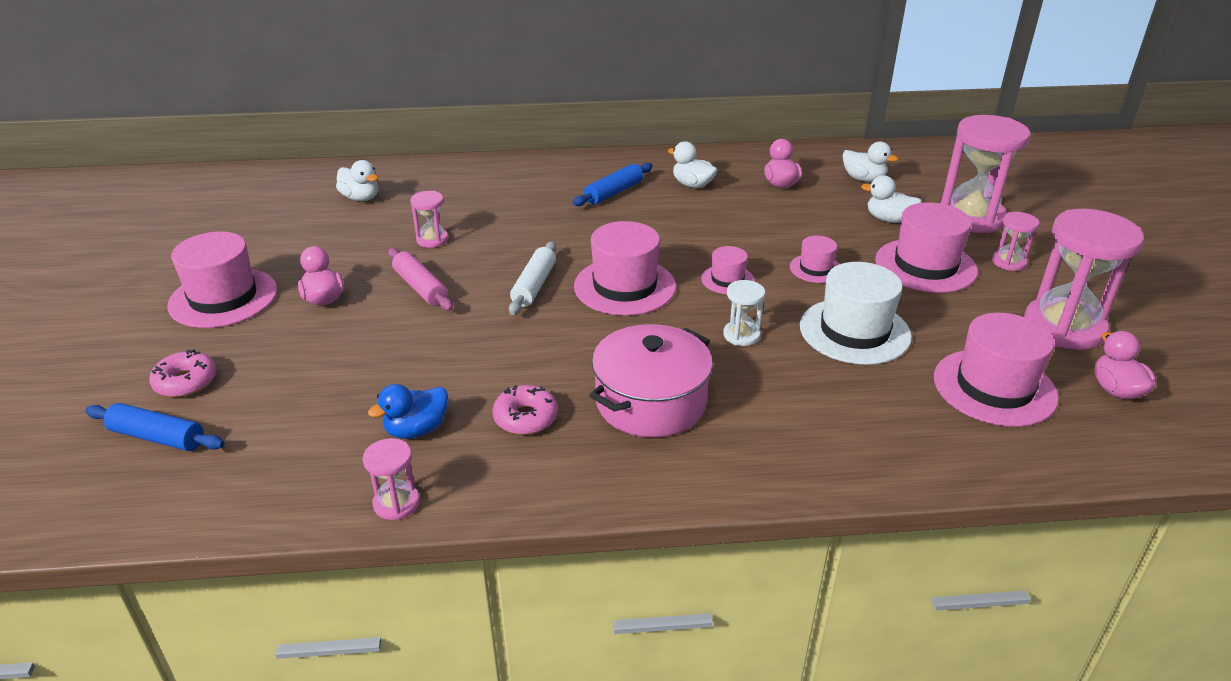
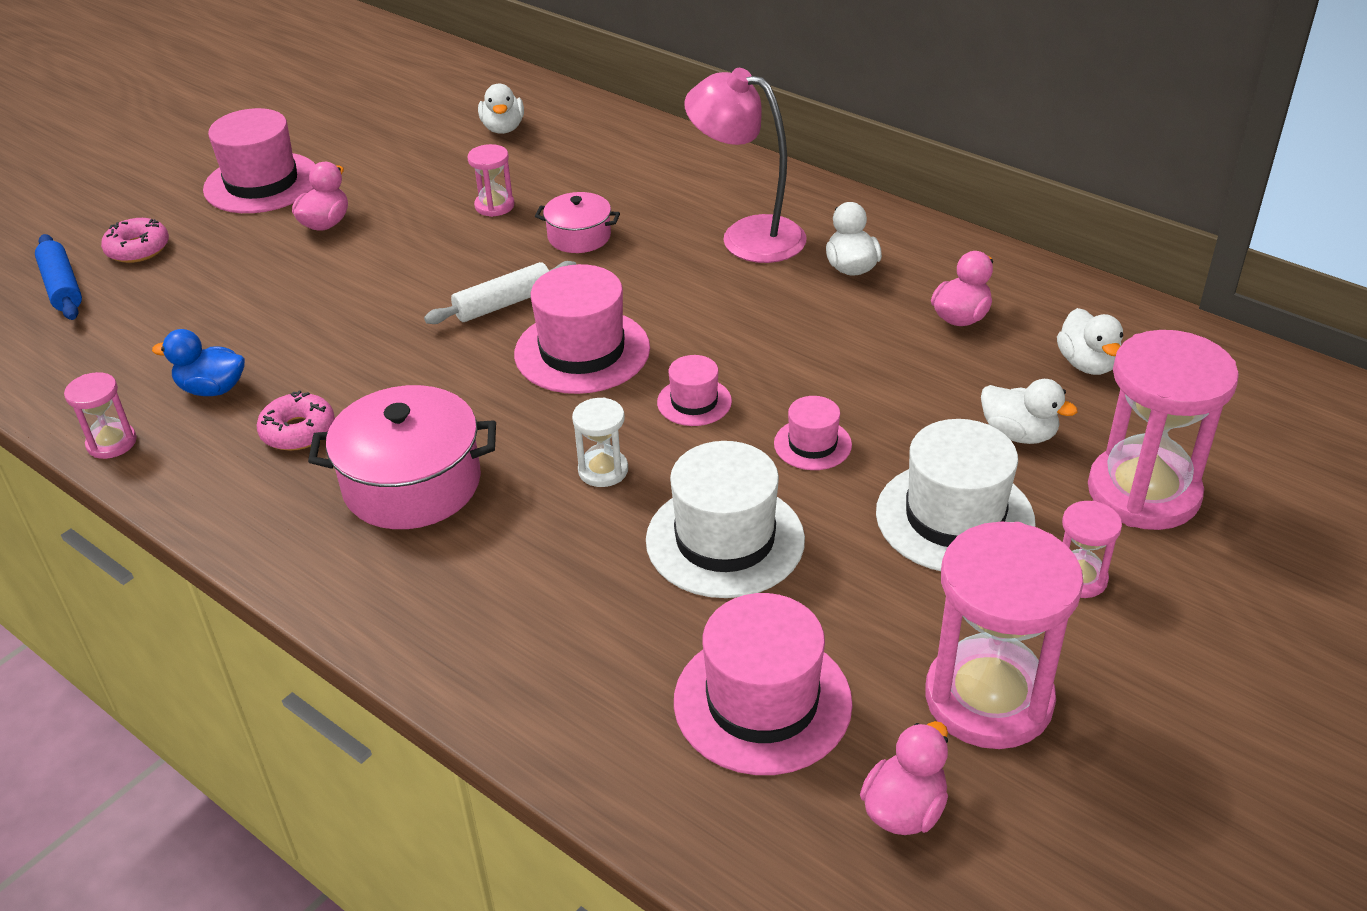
camera: 45 degrees right, 5 degrees up
(420, 287) = (411, 253): pink rolling pin -> none
(517, 232) = (579, 236): none -> pink pot
(613, 192) = (747, 235): blue rolling pin -> pink lamp
(888, 219) = (1018, 434): white duck -> white duck turned 150 degrees clockwise
(925, 265) = (954, 517): pink hat -> white hat

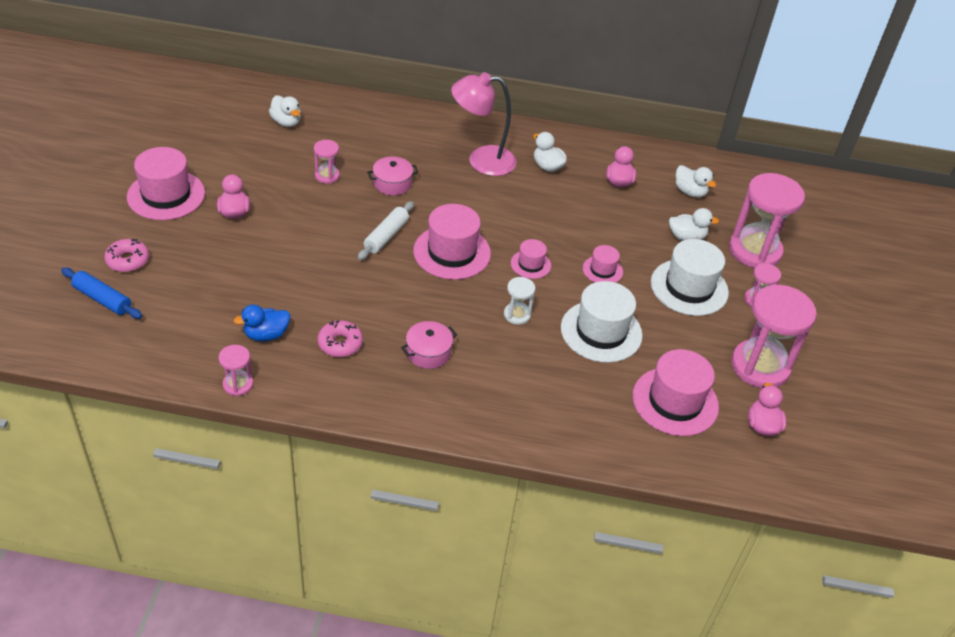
camera: 35 degrees left, 5 degrees up
(412, 484) = (428, 353): pink pot -> pink pot, size x0.57

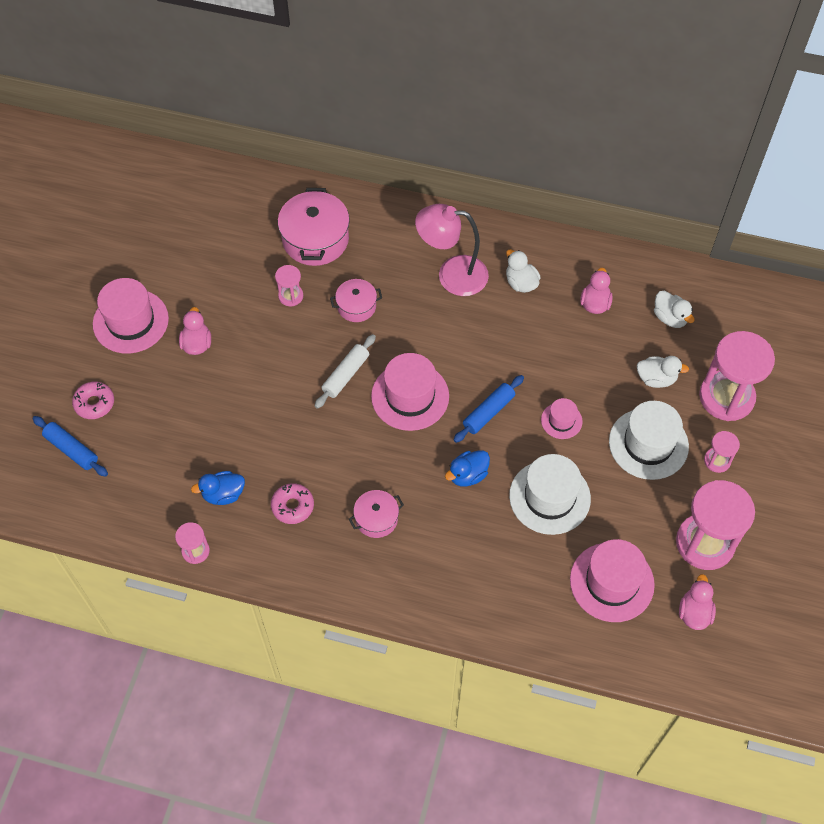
camera: 10 degrees right, 15 degrees up
(286, 122) = (252, 223): white duck -> none
(348, 134) = (315, 239): none -> pink pot
(517, 315) = (467, 475): white hourglass -> blue duck
(530, 264) = (488, 412): pink hat -> blue rolling pin

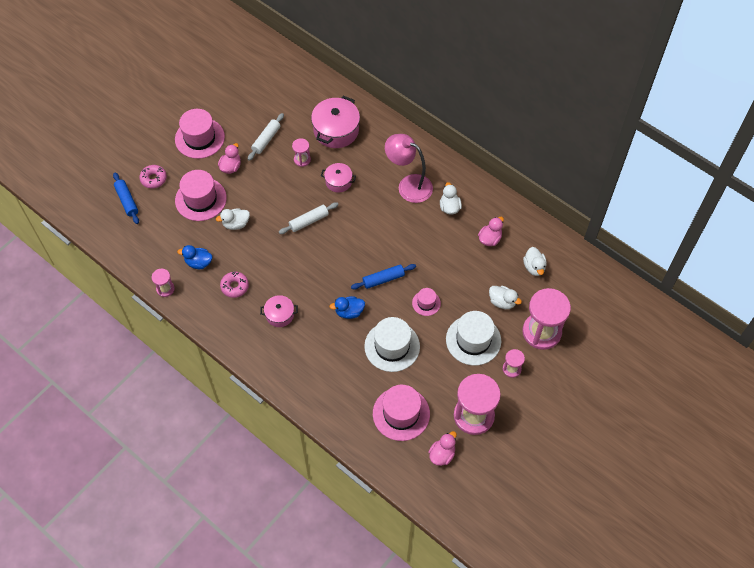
camera: 25 degrees right, 0 degrees up
(226, 288) = (266, 140): none -> white rolling pin
(247, 419) = (236, 224): none -> white duck
(410, 396) = (340, 250): pink hat -> pink hat (200, 199)

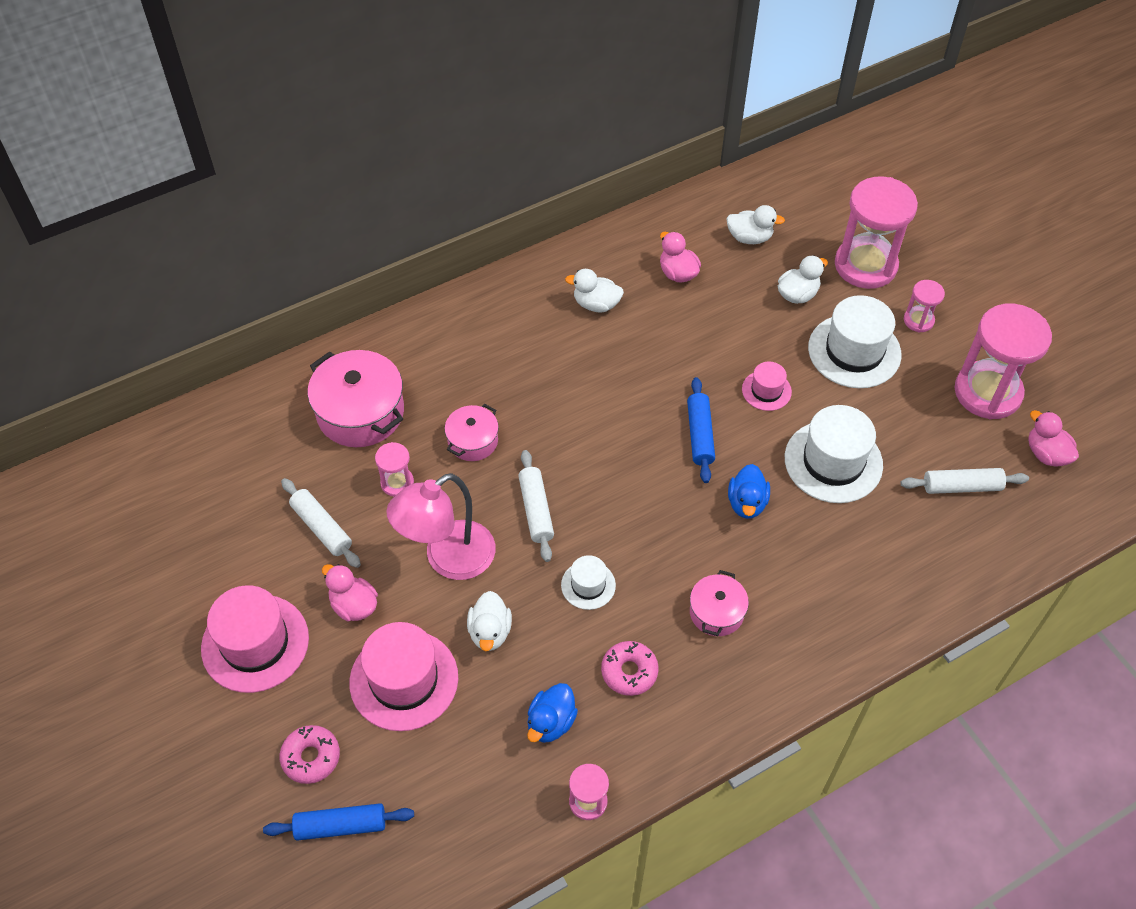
camera: 70 degrees left, 5 degrees down
(275, 256) = (588, 585): none -> white hat
(401, 413) = (961, 486): pink hat -> white rolling pin
(408, 185) = (528, 344): pink lamp -> pink lamp (448, 559)

